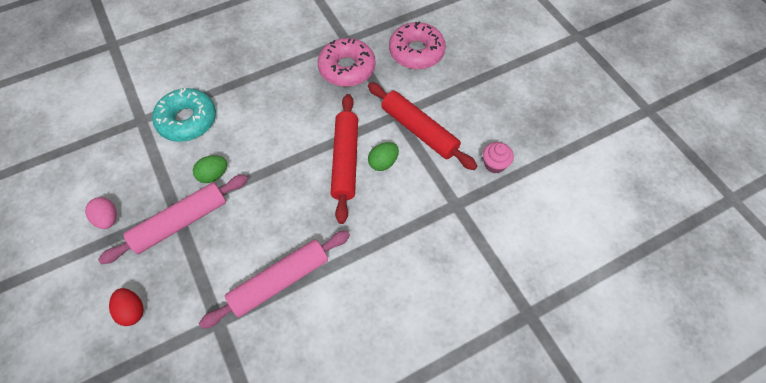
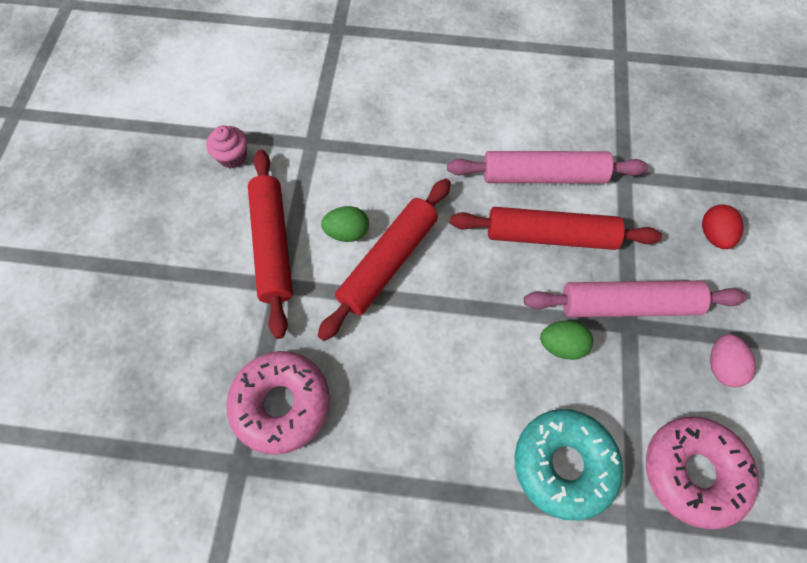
camera: 145 degrees left, 5 degrees up
(252, 238) = (550, 235): none -> red rolling pin
(416, 52) = (165, 366): pink donut -> pink donut (692, 472)

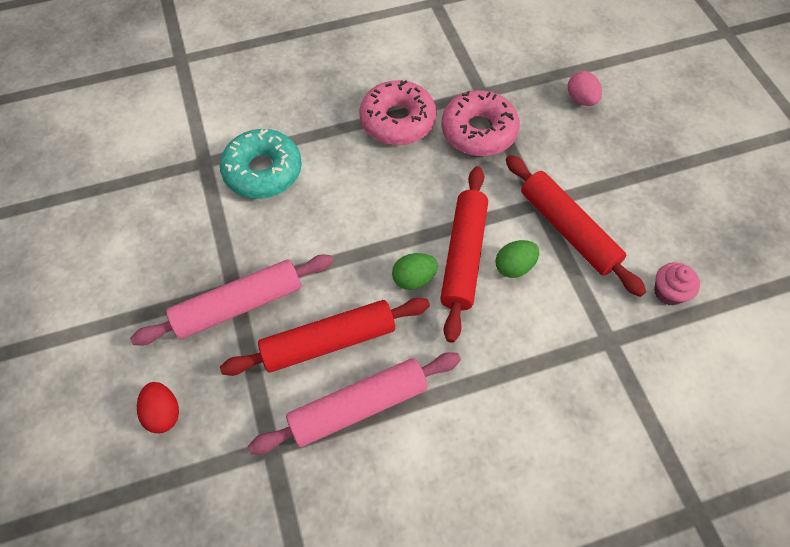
camera: 155 degrees right, 5 degrees down
(562, 345) = (288, 249): green egg -> green egg (414, 279)
(692, 472) = (166, 201): pink donut -> pink donut (397, 121)
(721, 366) = (147, 285): pink egg -> pink egg (581, 99)

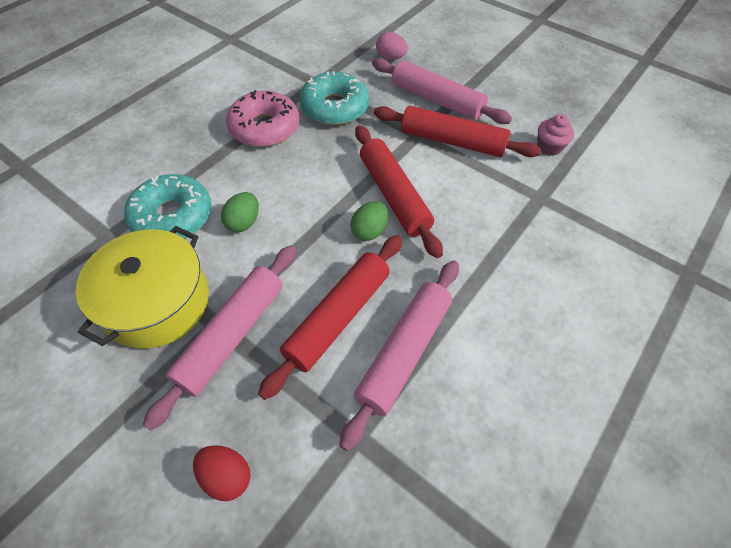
camera: 35 degrees left, 5 degrees down
(204, 243) = (157, 302): none -> yellow pot
(478, 131) = (335, 108): pink donut -> turquoise donut
(514, 266) = (436, 183): green egg -> green egg (244, 222)
(590, 174) = (436, 100): none -> pink rolling pin

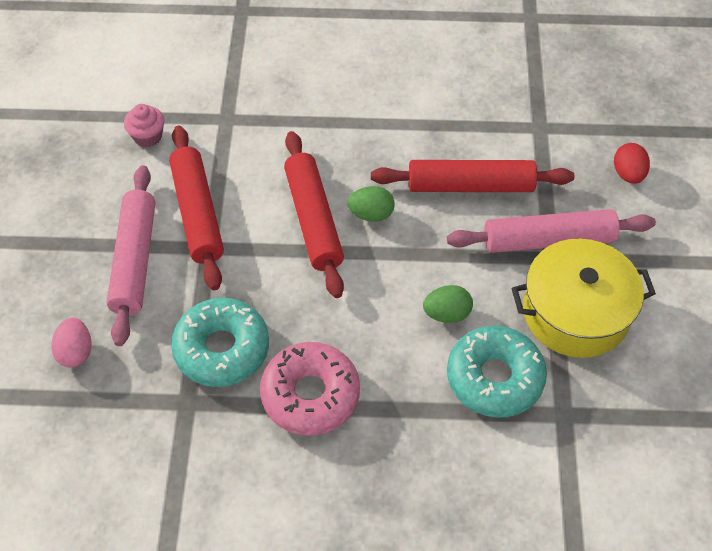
camera: 125 degrees left, 0 degrees up
(394, 195) = (313, 220): red rolling pin -> red rolling pin turned 45 degrees counterclockwise
(404, 352) = (460, 133): pink rolling pin -> none

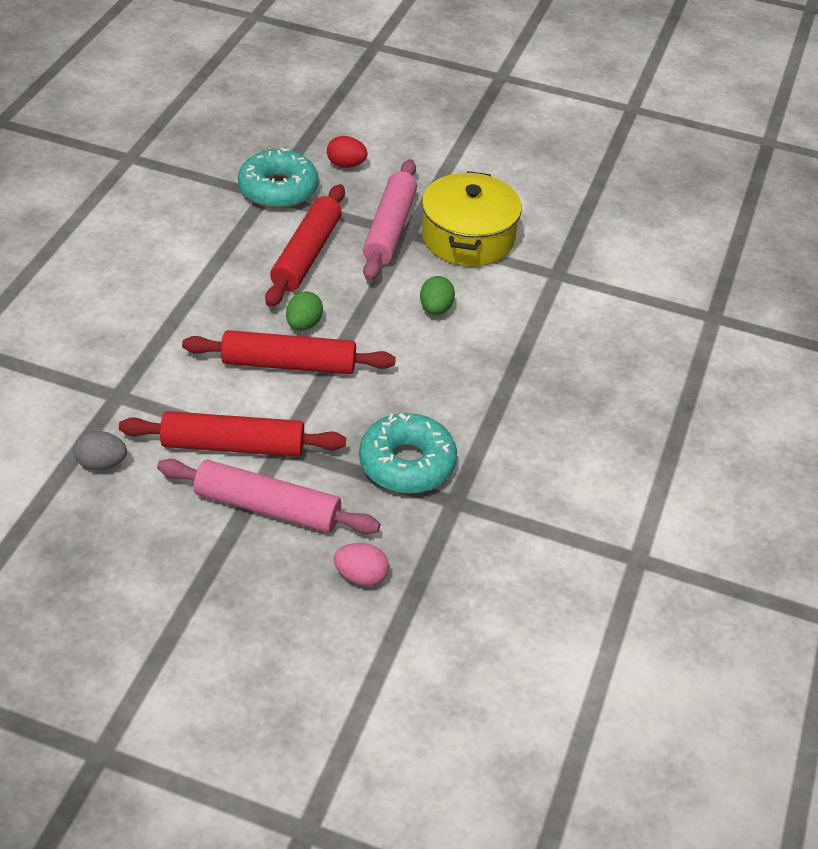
camera: 75 degrees left, 10 degrees down
(148, 136) = (102, 463): pink cupcake -> grey egg
(310, 395) = (481, 415): pink donut -> none
(494, 378) = (510, 300): turquoise donut -> turquoise donut (278, 189)

